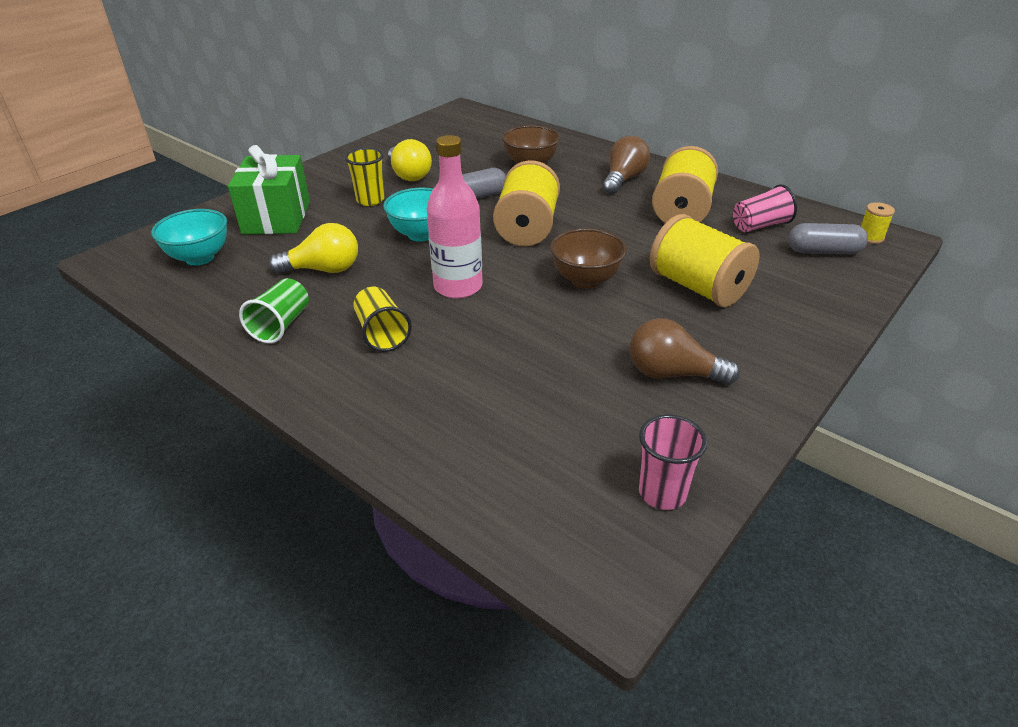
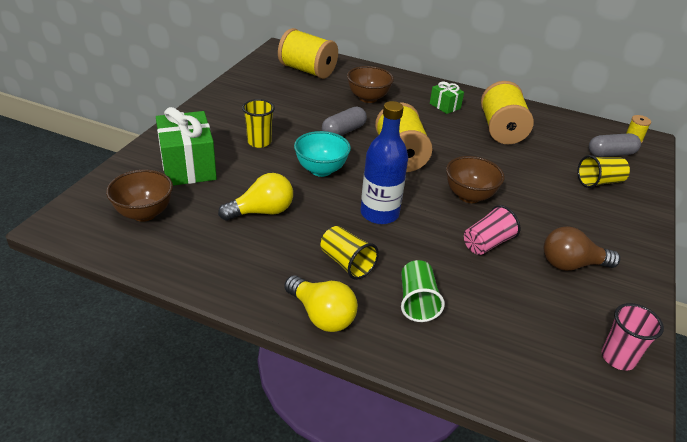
camera: 20 degrees left, 0 degrees up
(200, 258) = (144, 213): turquoise bowl -> brown bowl
(281, 325) = (260, 267): green cup -> green cup (417, 302)
(409, 175) = (276, 115): yellow light bulb -> yellow light bulb (321, 315)
(458, 287) = (379, 213): pink bottle -> blue bottle
(623, 179) = (445, 106): brown light bulb -> green gift
(698, 287) = (548, 192): yellow spool -> yellow spool (307, 71)
(760, 226) = (559, 137): pink cup -> pink cup (487, 243)
(782, 283) = (599, 182): none -> yellow cup

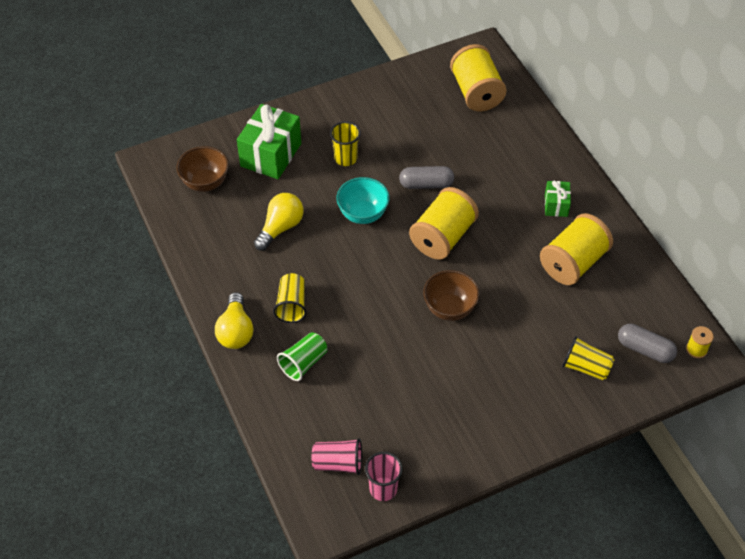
camera: 45 degrees right, 15 degrees up
(262, 212) = (280, 228): yellow light bulb -> yellow light bulb turned 75 degrees counterclockwise
(368, 98) = (493, 157): brown bowl -> none
(379, 213) = (360, 281): blue bottle -> none
(487, 243) = (408, 355): pink cup -> pink cup (338, 463)
(571, 264) = (449, 413): brown light bulb -> none

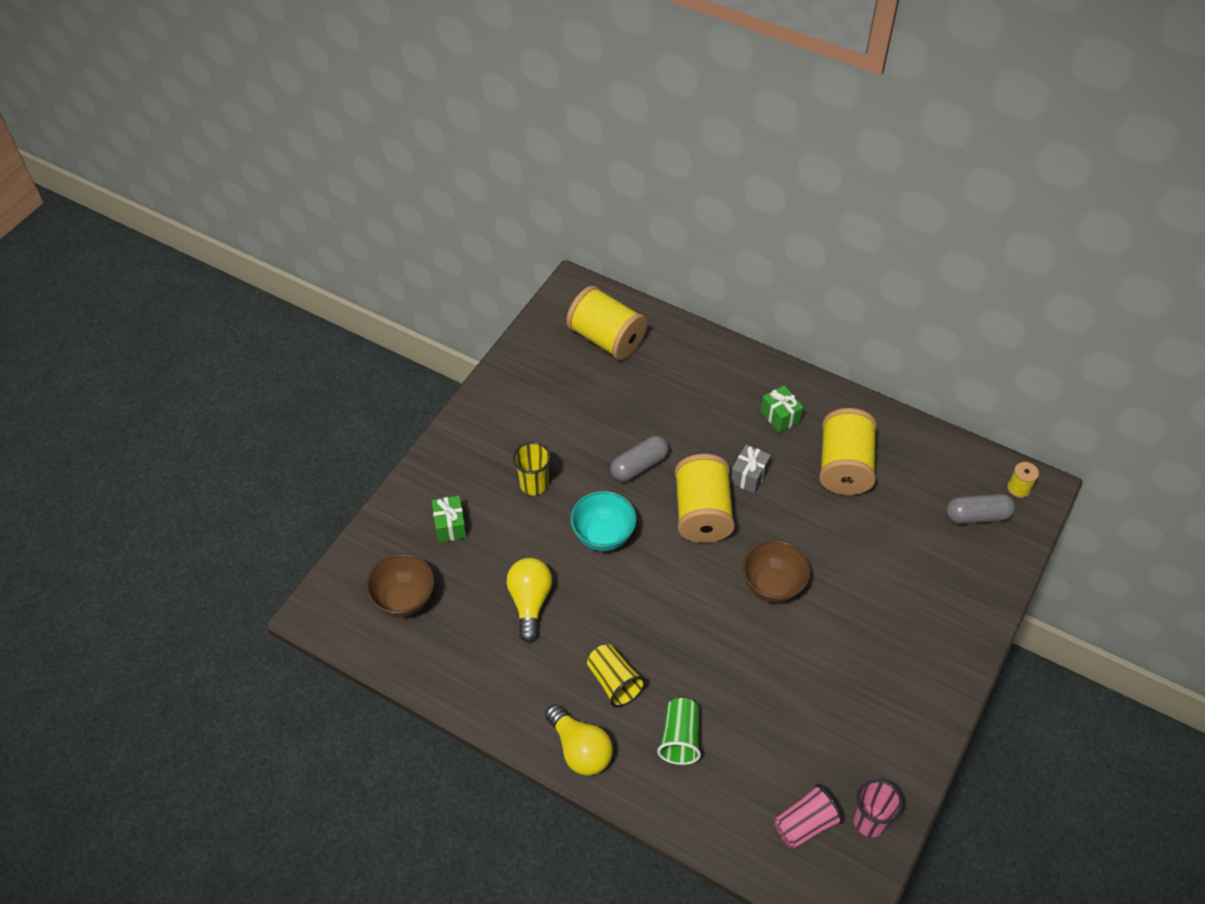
camera: 35 degrees left, 0 degrees up
(271, 155) = (450, 526): green gift -> green gift, size x0.51
(497, 231) = (749, 476): none -> grey gift
(585, 367) = (942, 567): yellow cup -> none

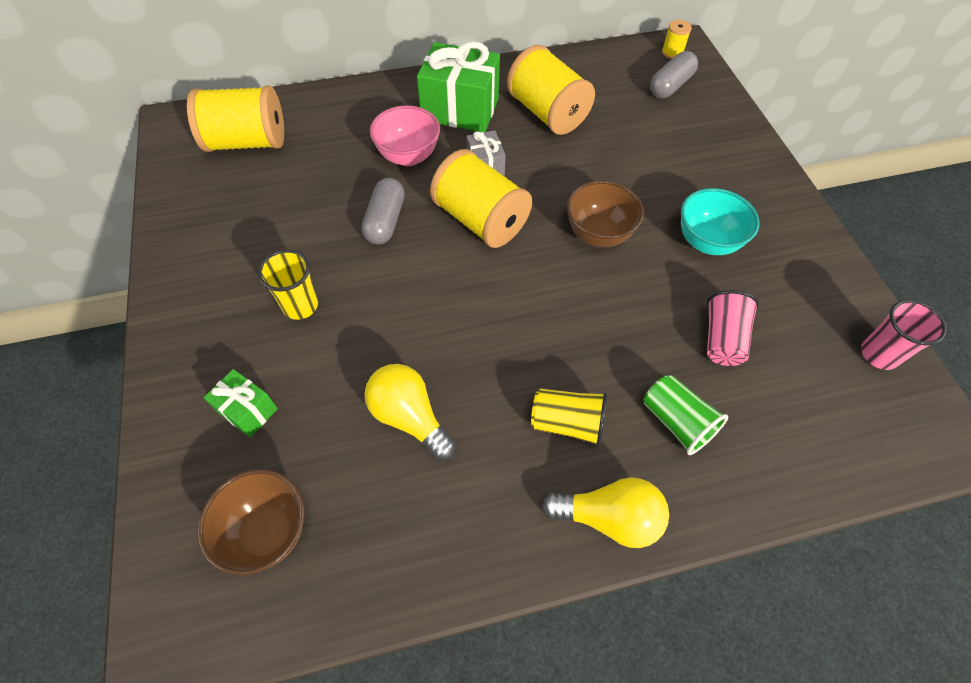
camera: 45 degrees left, 5 degrees up
(603, 536) = (416, 301): turquoise bowl -> turquoise bowl (706, 242)
(703, 428) = (408, 156): none -> pink bowl
(780, 416) = (460, 109): green gift -> green gift, size x1.95
(805, 824) = (846, 402): pink cup -> pink cup (722, 339)

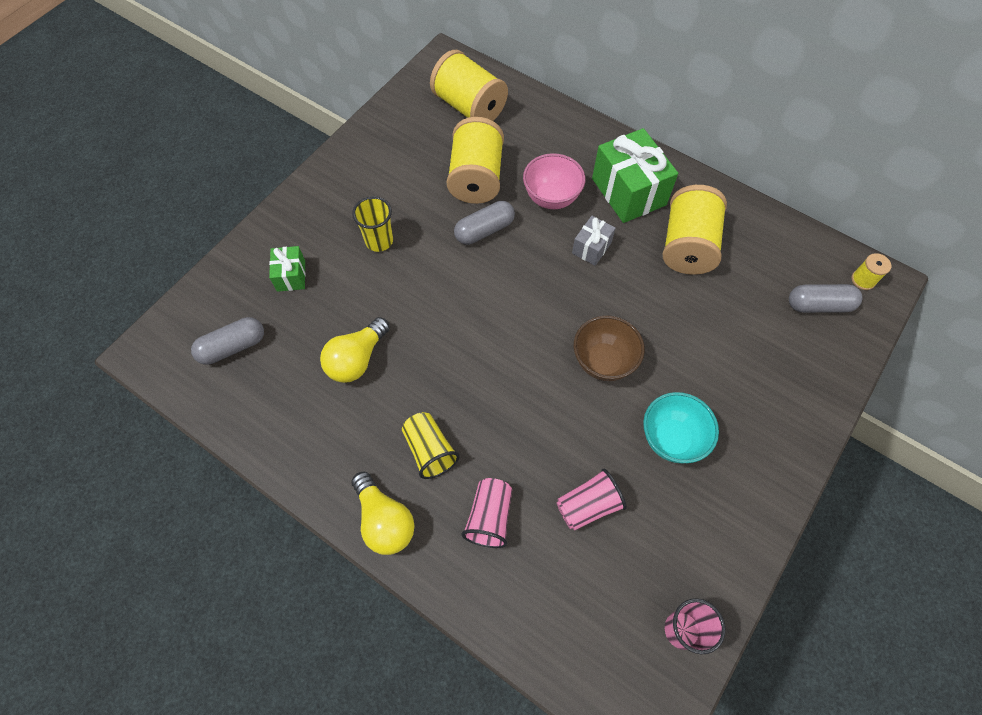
camera: 50 degrees right, 5 degrees up
(267, 532) = (233, 347): brown bowl -> grey capsule
(409, 417) = (357, 359): yellow light bulb -> yellow light bulb turned 150 degrees counterclockwise
(480, 220) = (541, 282): yellow spool -> yellow spool (476, 178)
(676, 422) = (489, 517): green cup -> pink cup

